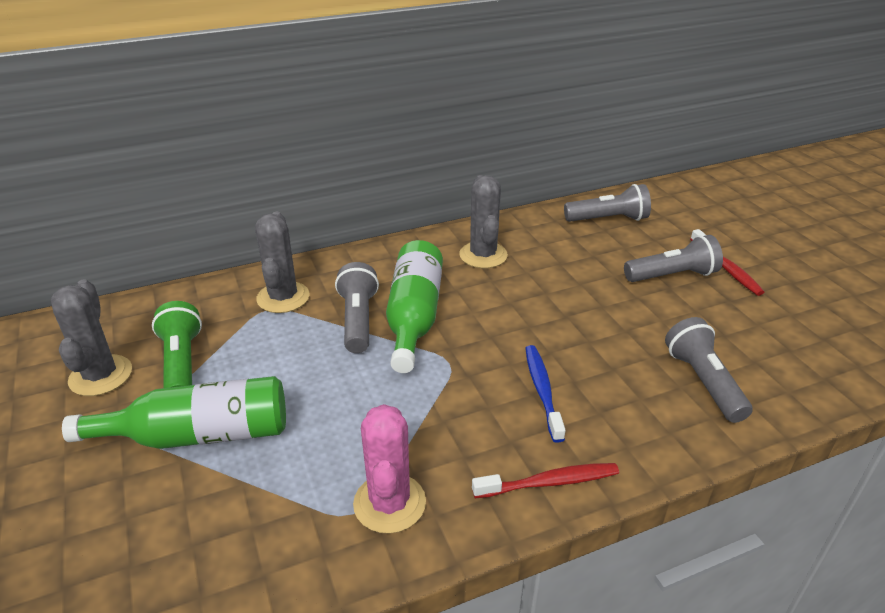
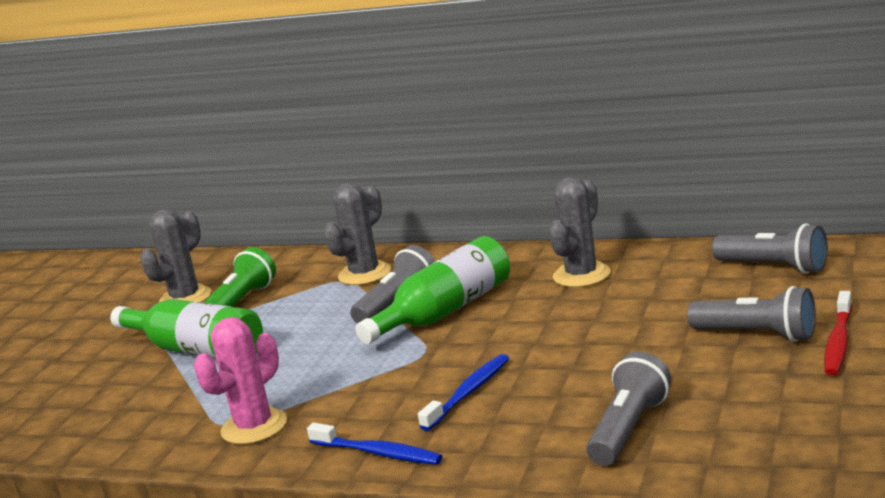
camera: 45 degrees right, 15 degrees down
(549, 482) = (378, 453): red toothbrush -> blue toothbrush

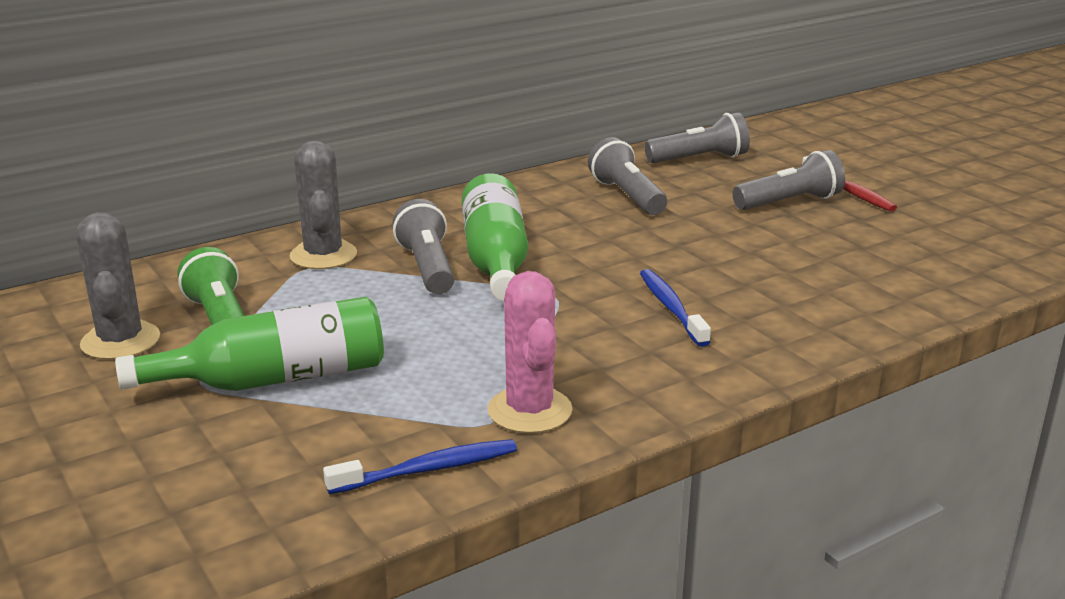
camera: 55 degrees left, 5 degrees up
(378, 453) = (704, 378): blue toothbrush -> blue toothbrush (428, 469)
(581, 275) = (559, 200): grey cactus -> none
(629, 429) = (849, 286): grey flashlight -> grey flashlight (627, 196)

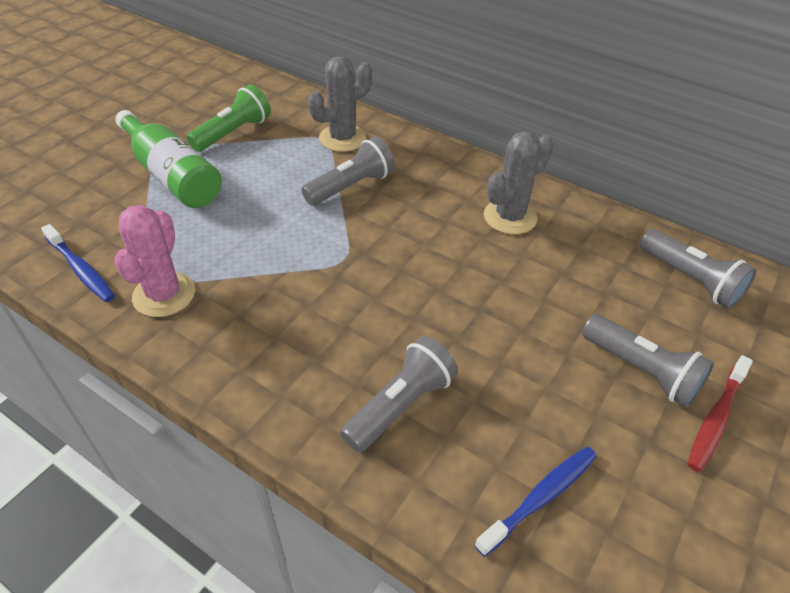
camera: 65 degrees right, 20 degrees up
(120, 341) = (197, 109): grey cactus -> grey cactus (510, 217)
(495, 259) = (384, 214): green bottle -> none
(530, 410) = (164, 294): pink cactus -> pink cactus turned 45 degrees counterclockwise
(627, 196) = (558, 253): grey flashlight -> grey flashlight (401, 405)
(671, 308) = (354, 333): blue toothbrush -> blue toothbrush (540, 498)

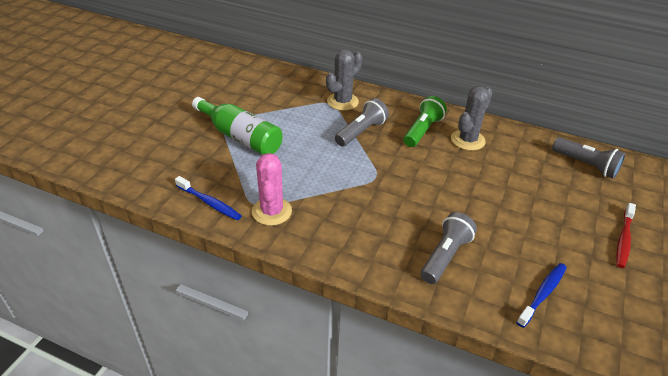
camera: 10 degrees left, 5 degrees down
(233, 133) = (268, 105): green flashlight -> green flashlight (422, 130)
(641, 371) = (575, 219): grey flashlight -> none

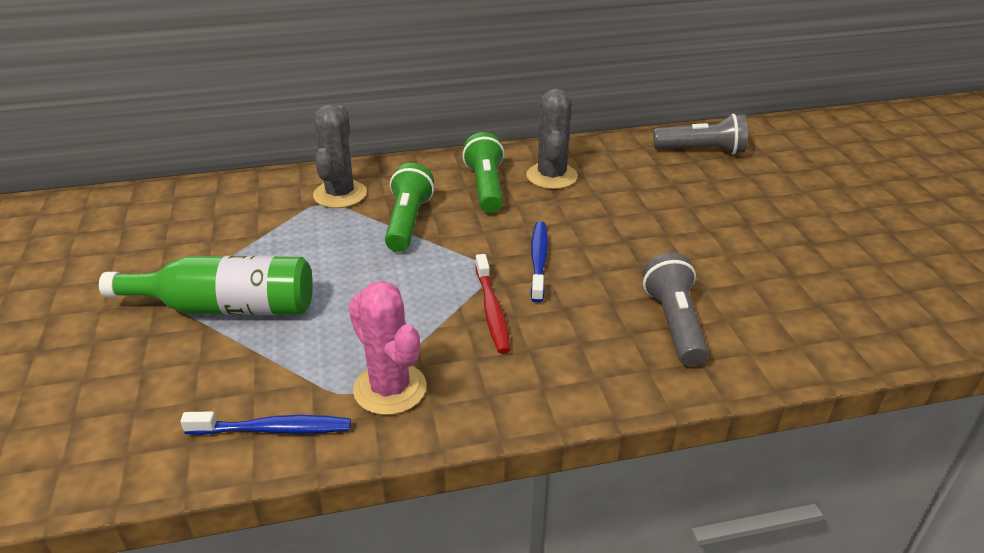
camera: 35 degrees left, 5 degrees down
(361, 132) = (408, 222): grey flashlight -> green flashlight
(542, 294) = (814, 308): blue toothbrush -> blue toothbrush (538, 260)
(624, 239) = (818, 210): red toothbrush -> red toothbrush (492, 310)

